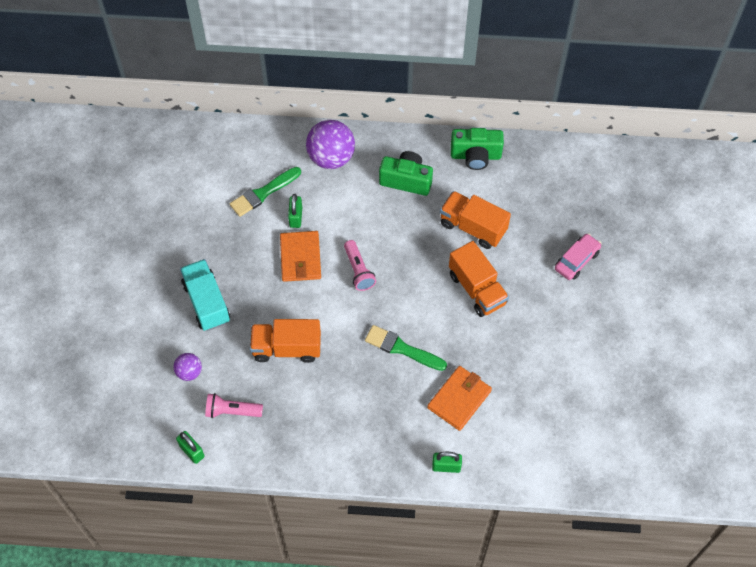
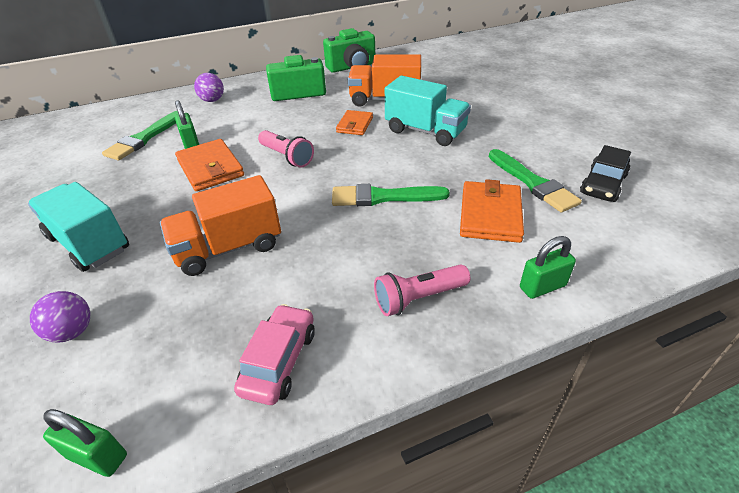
camera: 25 degrees left, 20 degrees down
(232, 411) = (166, 355): pink flashlight -> pink flashlight (418, 298)
(331, 158) = (212, 100): purple ball -> purple ball, size x0.53
(428, 253) = (355, 125): none -> orange wallet
(477, 289) = (425, 131): orange truck -> turquoise truck
(510, 385) = (533, 183): none -> green brush
(556, 410) = (603, 184): none -> black car
(576, 260) = (497, 90): pink car -> pink car (279, 361)

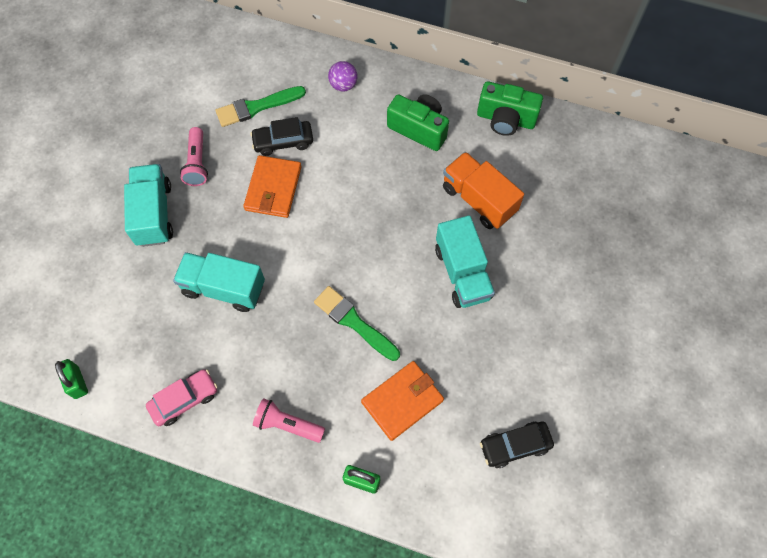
camera: 40 degrees right, 25 degrees up
(72, 332) = (107, 289): purple ball -> none
(191, 143) = (283, 142): green padlock -> black car
(229, 248) = (223, 288): orange truck -> turquoise truck
(287, 157) = (333, 218): pink flashlight -> pink flashlight (197, 163)
(355, 125) = (418, 217): orange wallet -> none
(533, 183) = (468, 399): green brush -> none

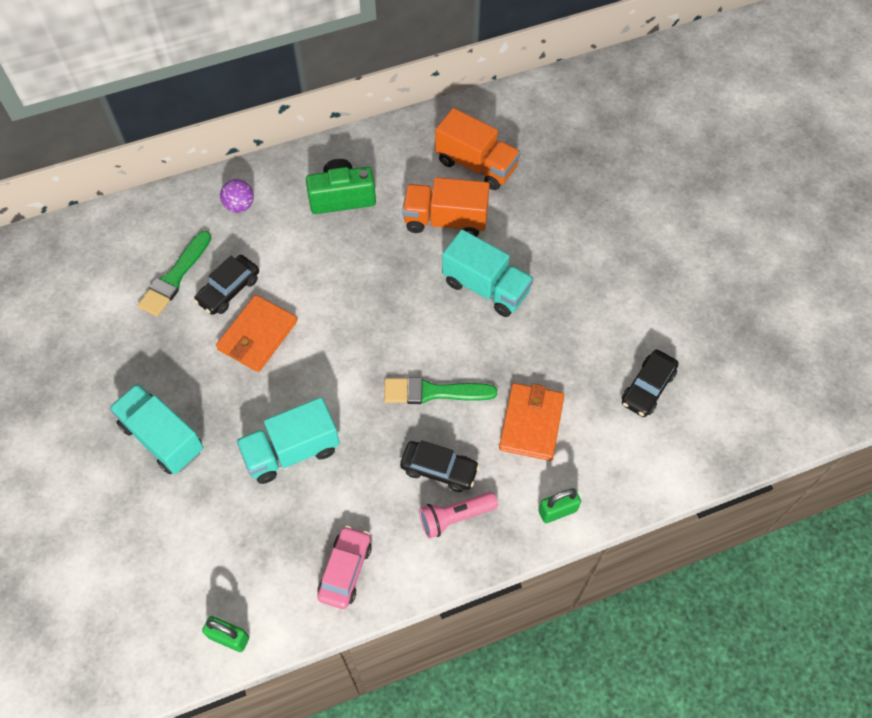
camera: 40 degrees left, 5 degrees down
(197, 163) = (163, 364): pink flashlight -> none
(273, 188) = (257, 335): orange wallet -> orange wallet turned 60 degrees clockwise
(307, 381) = (439, 469): none -> black car
(505, 119) = (408, 141): green camera -> none
(541, 173) = (476, 164): none -> orange truck

